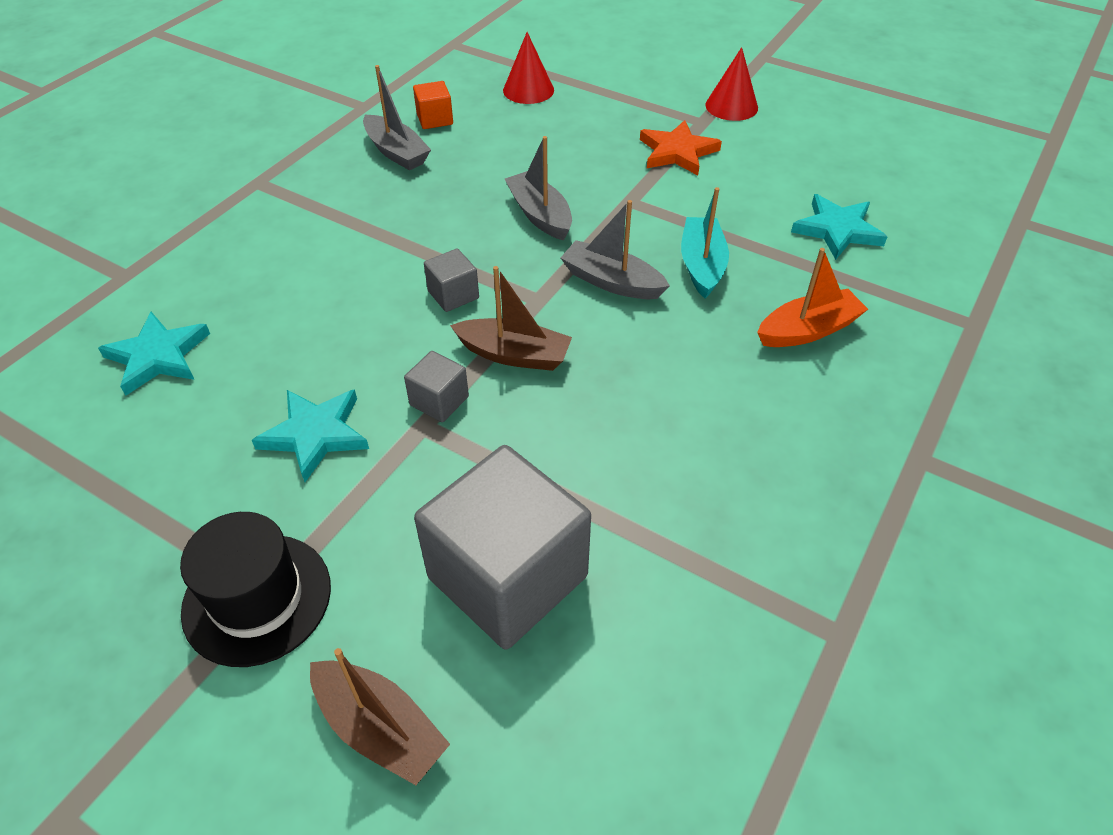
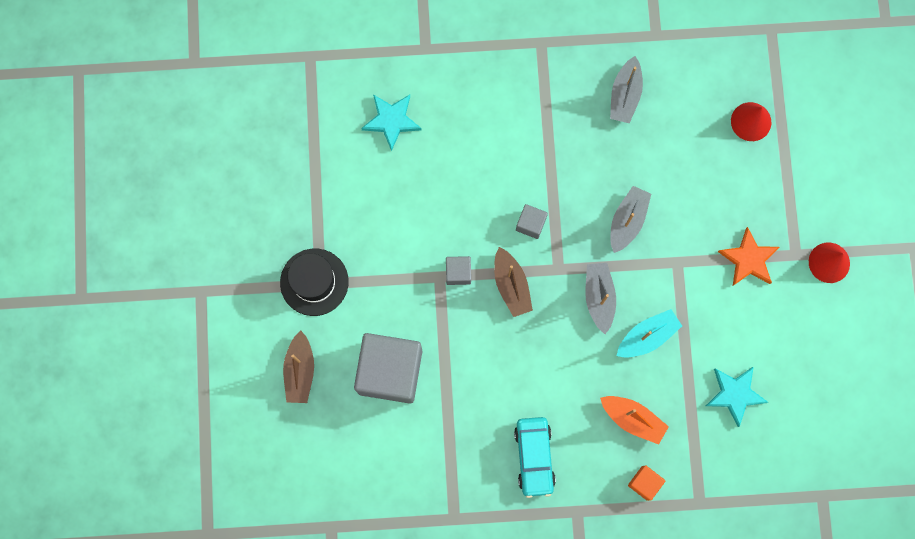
camera: 55 degrees right, 30 degrees up
(315, 435) = (401, 234): turquoise star -> none
(435, 119) = (674, 89): orange cube -> orange cube (644, 483)
(795, 463) = (534, 457): none -> turquoise car

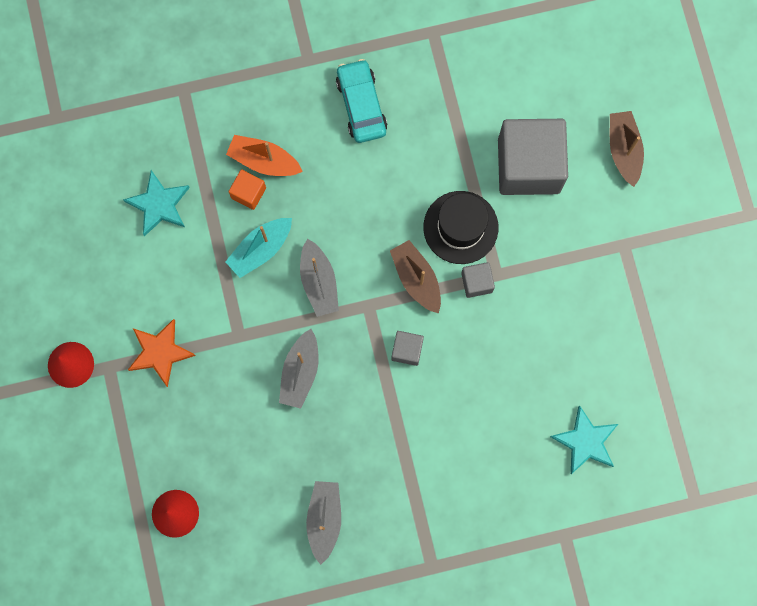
camera: 170 degrees right, 0 degrees up
(314, 282) = (630, 245): black hat -> black hat (460, 227)
(644, 483) = (242, 99): orange cube -> orange cube (248, 193)

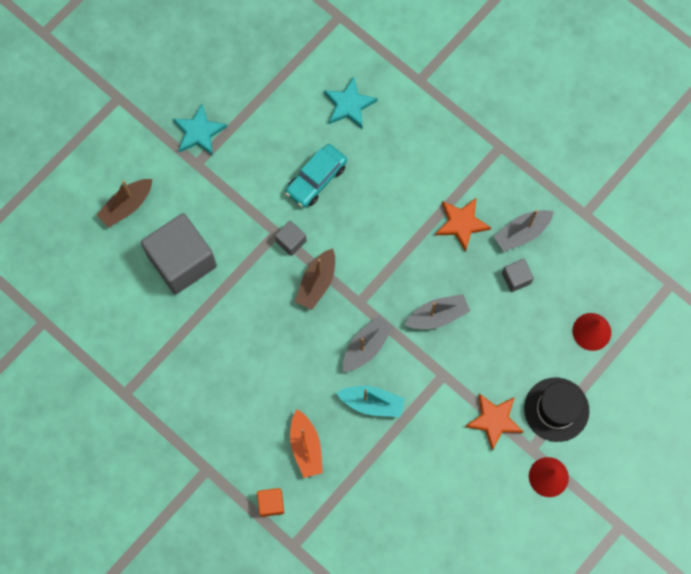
camera: 125 degrees left, 5 degrees down
(159, 204) = (391, 499): turquoise star -> turquoise star (199, 132)
(248, 193) = (337, 441): orange cube -> orange cube (271, 503)
(361, 105) = (216, 406): turquoise car -> turquoise car (316, 179)
(377, 465) = (461, 224): none -> orange star
(407, 350) = (371, 256): grey cube -> grey cube (516, 278)
(460, 227) = (259, 277): black hat -> black hat (556, 409)

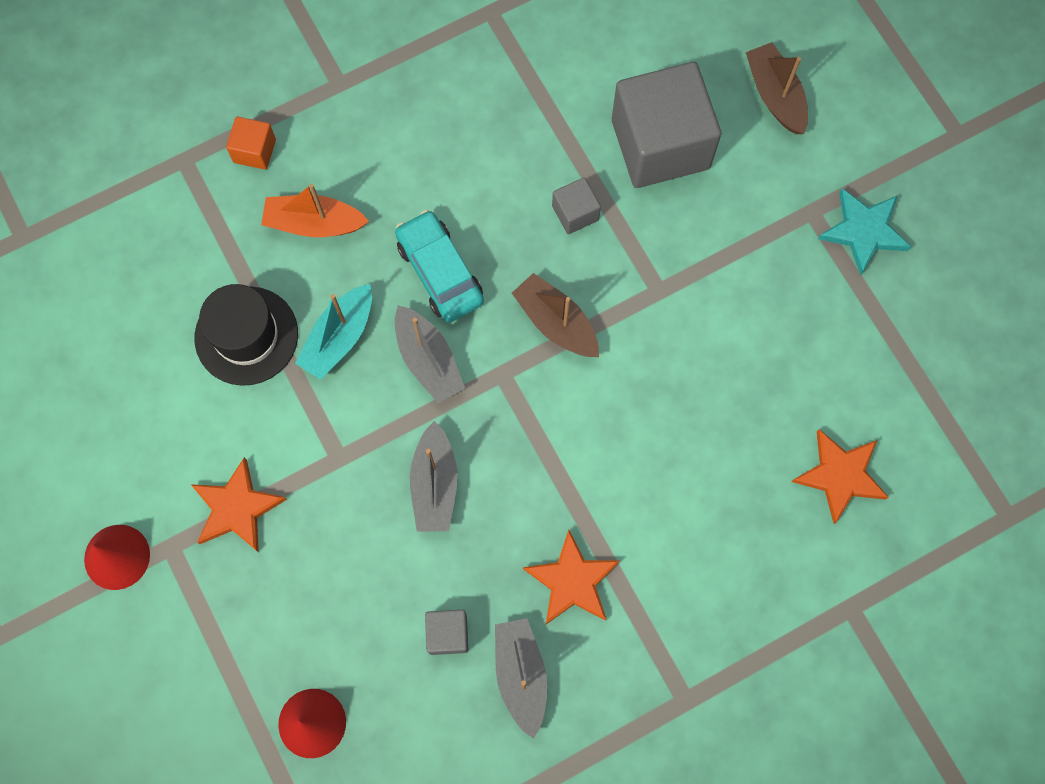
camera: 110 degrees right, 0 degrees up
(291, 241) = (636, 307): grey cube -> grey cube (575, 213)
(316, 179) = (727, 379): turquoise car -> turquoise car (440, 272)
(349, 105) = (840, 475): turquoise star -> orange star
(556, 409) = (212, 612): black hat -> black hat (246, 336)

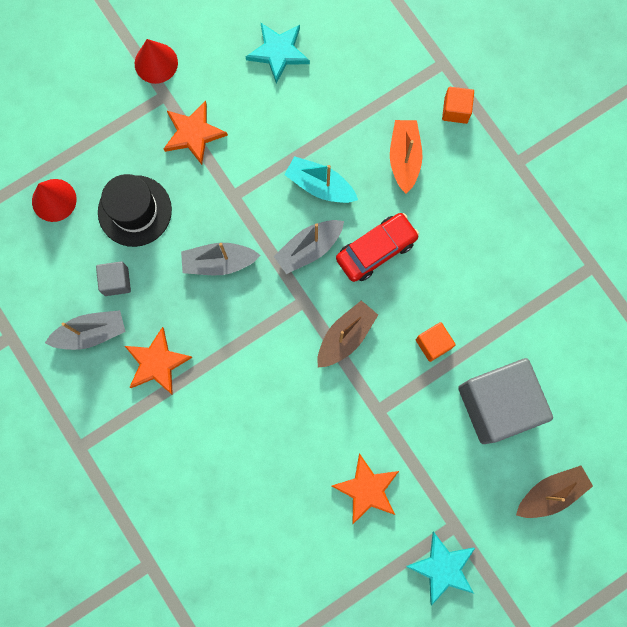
camera: 85 degrees right, 5 degrees up
(130, 378) = (278, 52): none -> turquoise star
(246, 336) = (315, 123): black hat -> black hat (135, 211)
(440, 272) = (376, 250): turquoise car -> red car
(575, 213) = (433, 344): grey cube -> orange cube
(840, 475) = (246, 554): orange star -> orange star (367, 489)

